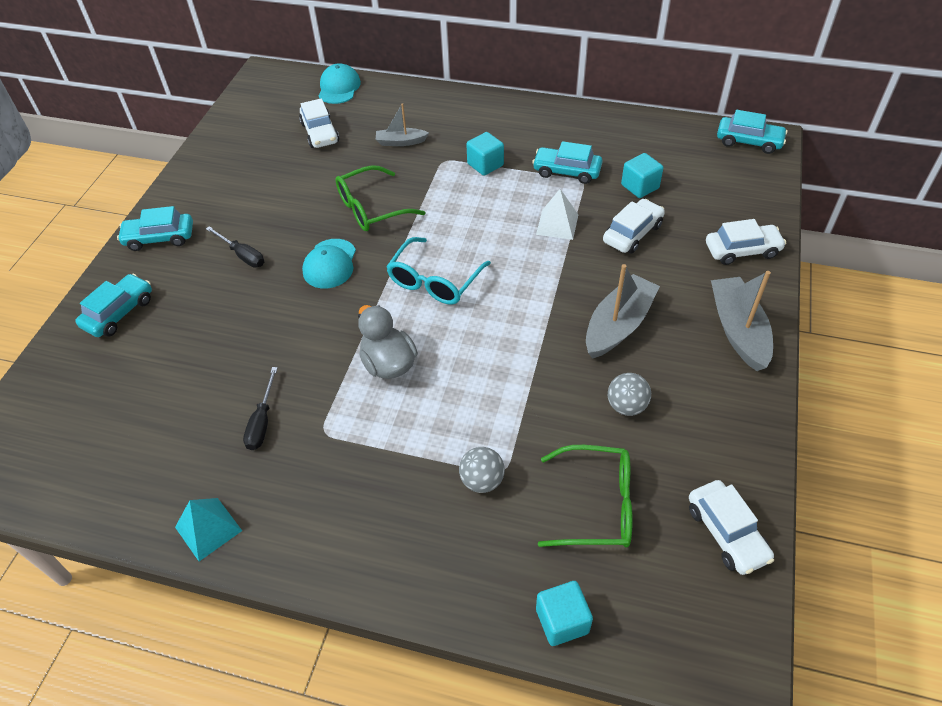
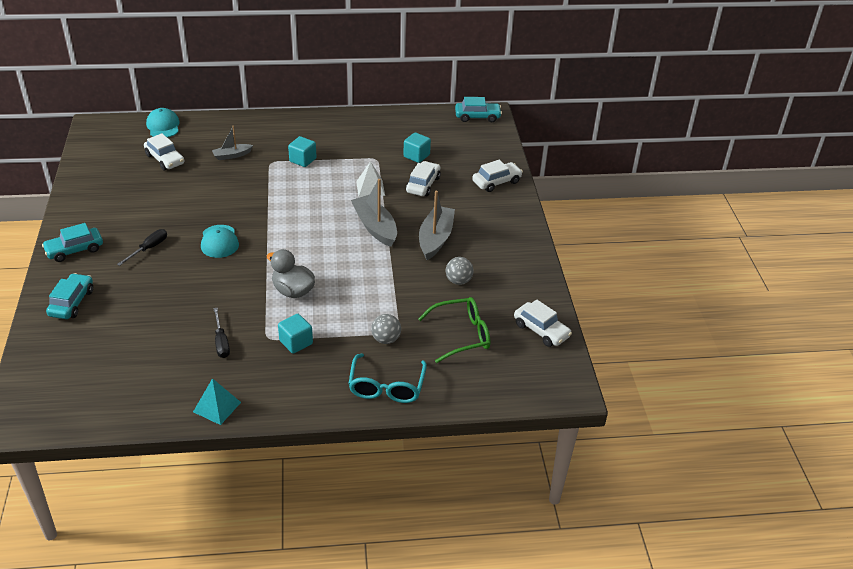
camera: 25 degrees left, 10 degrees down
(242, 255) = (148, 248): black screwdriver -> black screwdriver turned 75 degrees counterclockwise
(372, 208) = (232, 201): green glasses -> none
(435, 280) = (301, 237): turquoise glasses -> turquoise glasses (386, 386)
(562, 621) = (465, 394): turquoise cube -> turquoise cube (296, 342)
(566, 171) = (362, 155): turquoise car -> none
(738, 330) = (510, 226): grey boat -> grey boat (375, 227)

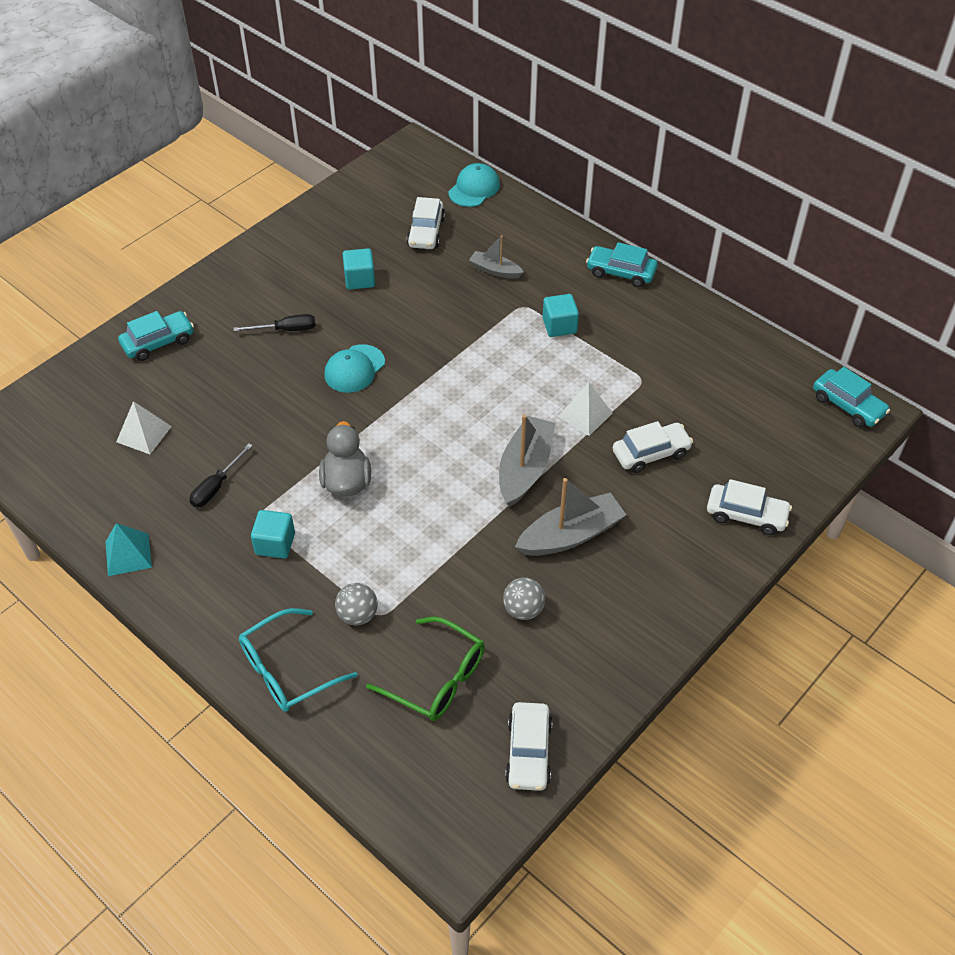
camera: 50 degrees right, 10 degrees up
(74, 250) = (227, 285): turquoise car -> turquoise car (621, 272)
(135, 349) = (144, 434): none -> white pyramid
(416, 156) = (695, 409): turquoise cube -> turquoise cube (360, 279)

